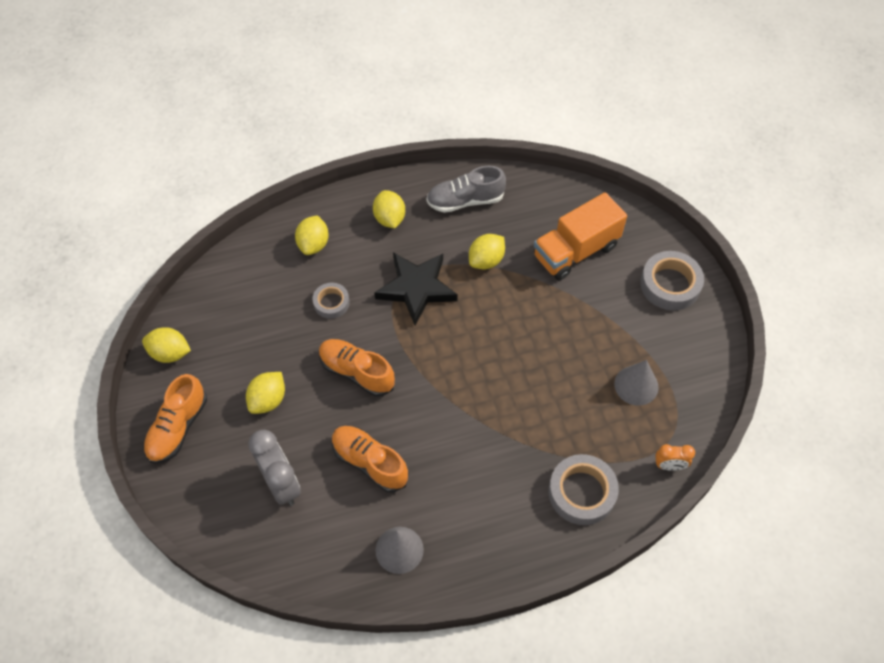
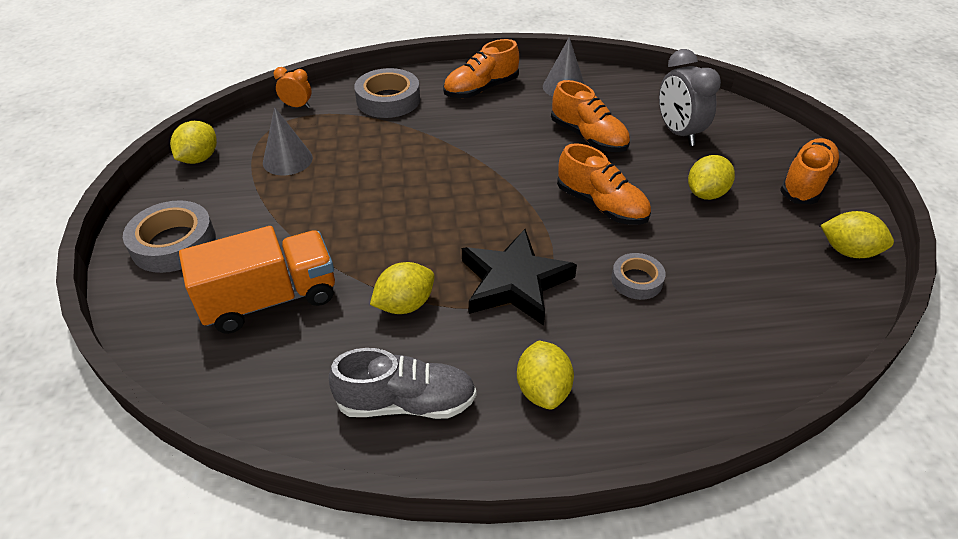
camera: 170 degrees left, 15 degrees down
(313, 244) = (671, 365): yellow lemon -> yellow lemon (199, 158)
(489, 530) = (481, 89): none -> orange shoe

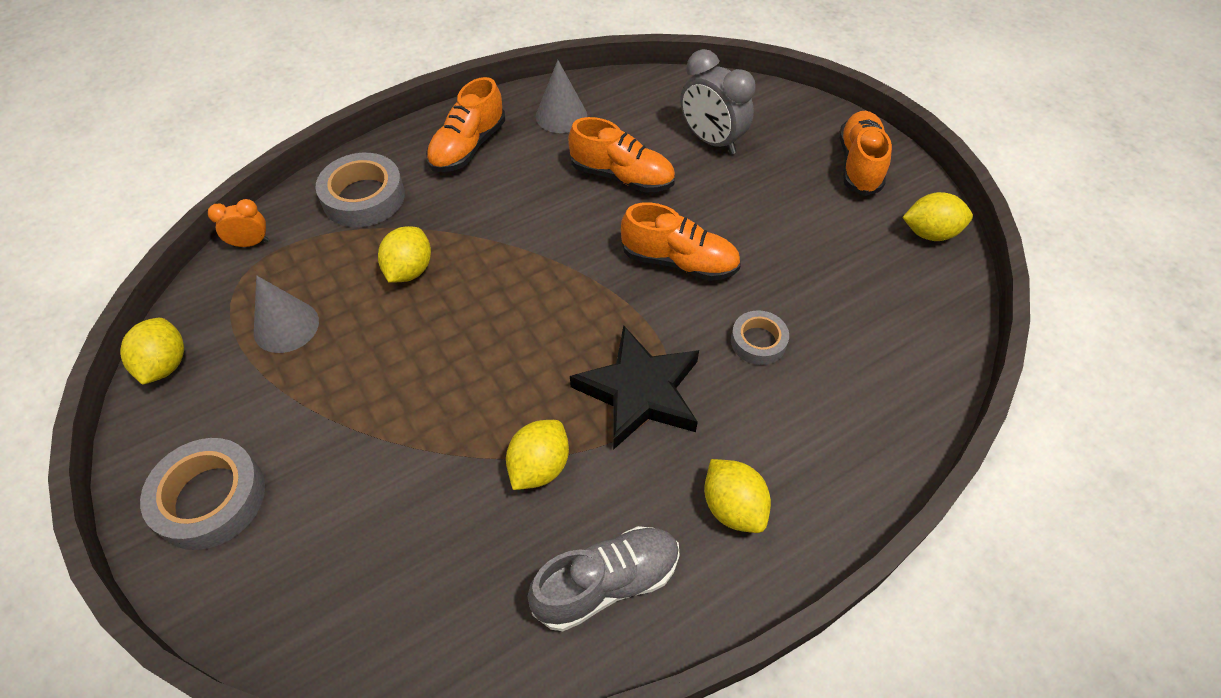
camera: 25 degrees left, 10 degrees up
(270, 299) = (381, 524): orange truck -> none
(706, 194) = (774, 210): yellow lemon -> yellow lemon (409, 270)

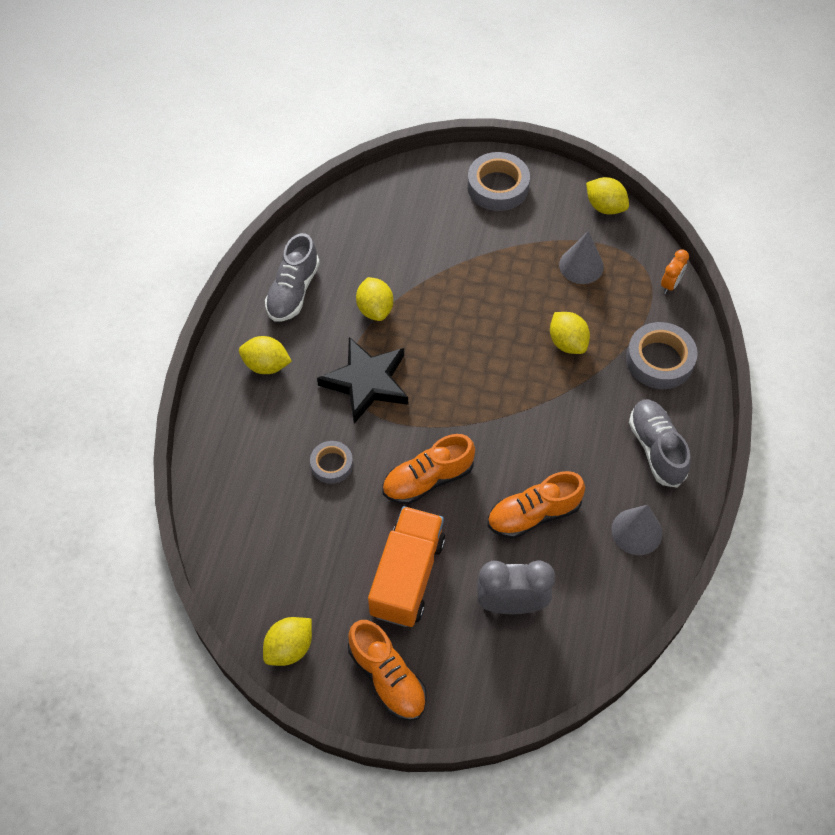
camera: 135 degrees right, 5 degrees up
(468, 147) = (656, 449): orange shoe -> grey shoe
(776, 210) = (407, 576): none -> orange truck

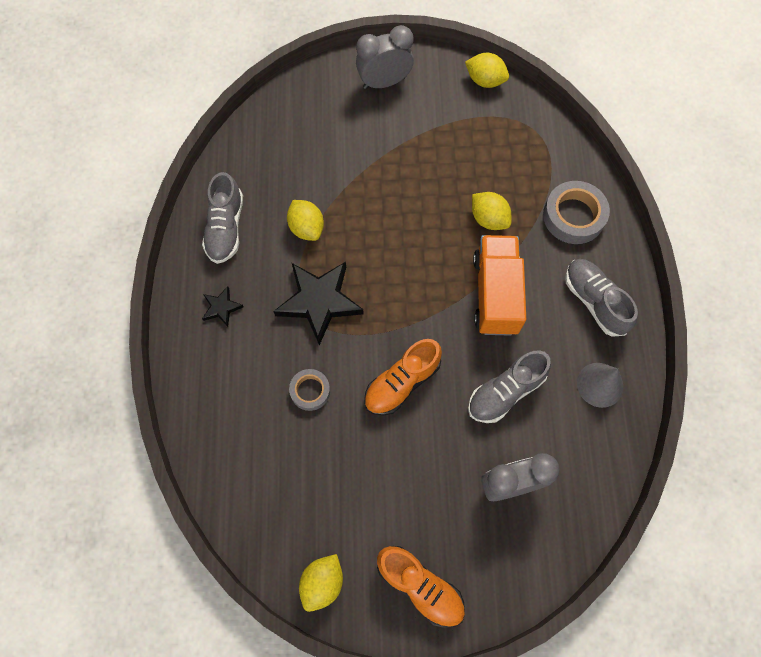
camera: 15 degrees left, 10 degrees up
(266, 365) = (221, 308): yellow lemon -> black star
(407, 576) = (410, 483): orange truck -> orange truck (495, 294)
(497, 187) = (384, 82): grey tape -> grey clock
(533, 514) = (505, 392): orange shoe -> grey shoe
(581, 266) = (480, 142): grey cone -> none
(670, 284) = (562, 142): orange clock -> none

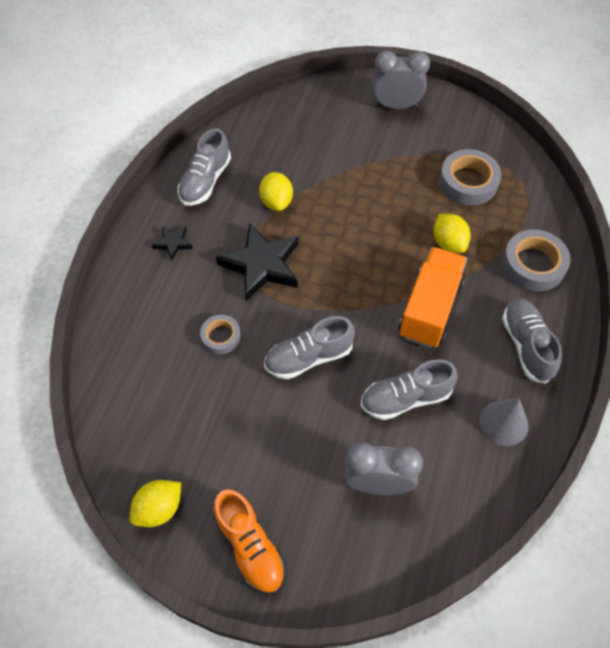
camera: 20 degrees right, 10 degrees down
(402, 383) = (308, 357): orange shoe -> grey shoe
(484, 147) = (468, 182): none -> grey tape
(485, 81) = (490, 128): yellow lemon -> none

